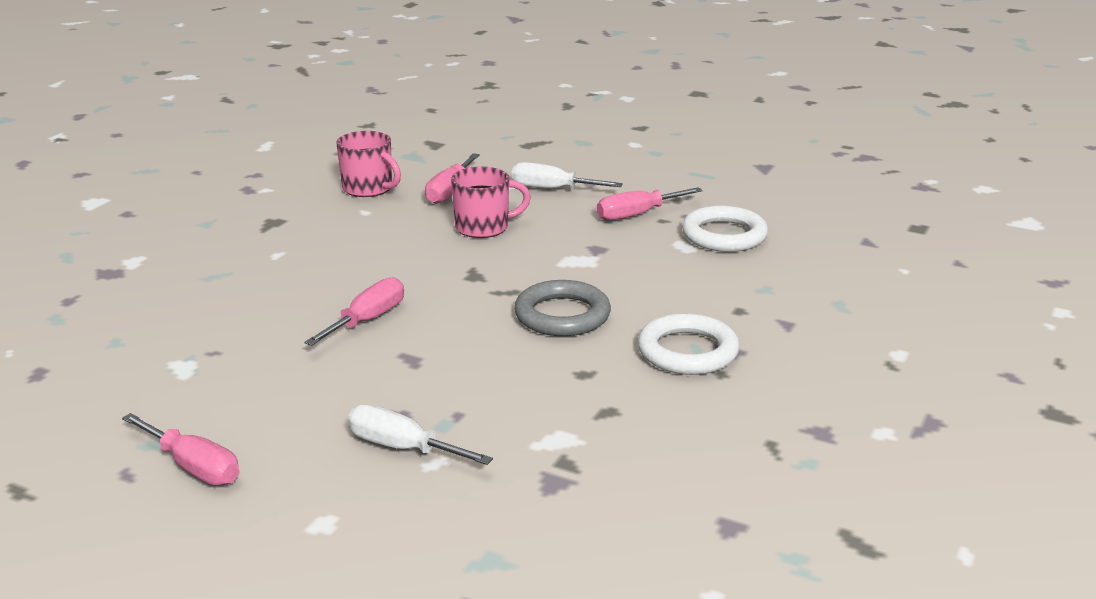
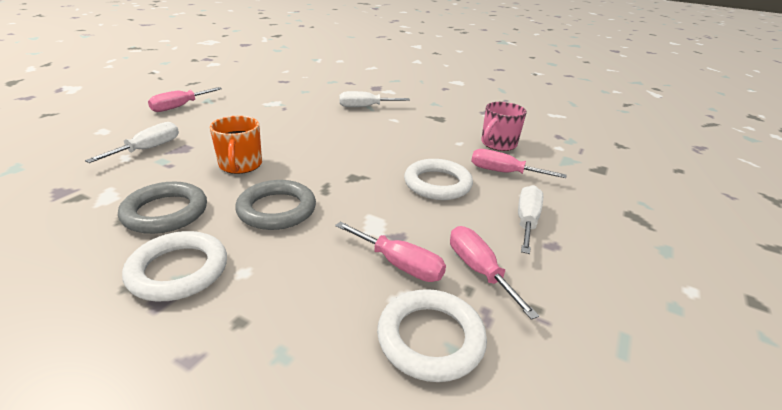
camera: 90 degrees right, 5 degrees up
(217, 278) = (365, 107): none -> white screwdriver
(367, 320) = (301, 142): pink screwdriver -> pink screwdriver (399, 264)
(452, 356) = (240, 165): none -> orange mug
(484, 227) = (437, 184): pink mug -> white ring
(586, 385) = (165, 212): none -> grey ring

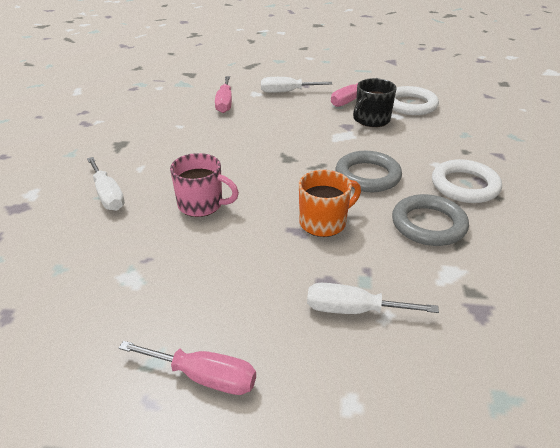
camera: 110 degrees left, 5 degrees up
(399, 264) = (371, 120): pink screwdriver -> black mug
(437, 184) = (266, 124): white ring -> none
(498, 144) = (170, 109): pink mug -> pink mug (202, 205)

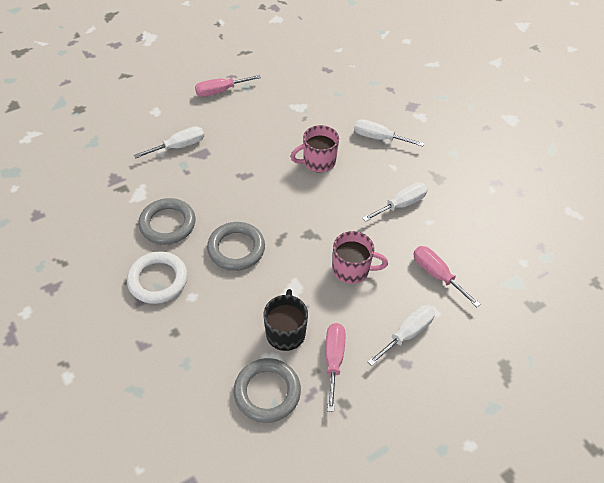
camera: 140 degrees right, 15 degrees up
(182, 142) = (401, 204): none -> white screwdriver
(281, 127) = (352, 269): none -> pink mug
(324, 222) = (234, 189): orange mug -> none
(410, 105) = (267, 392): white ring -> grey ring

